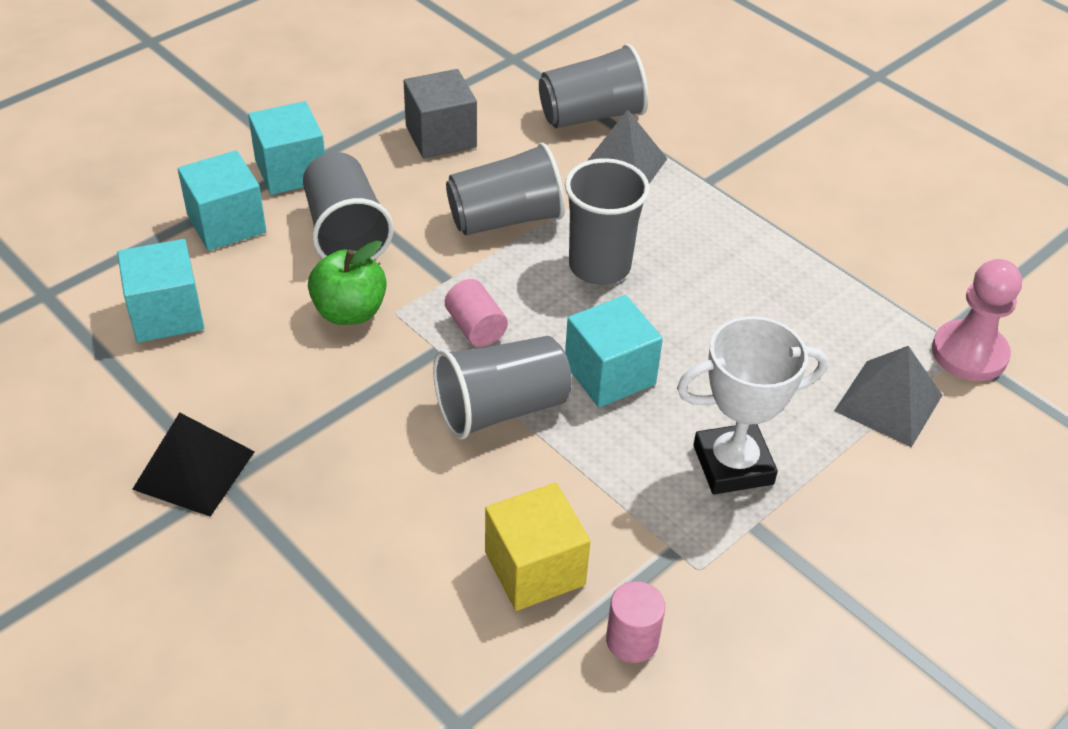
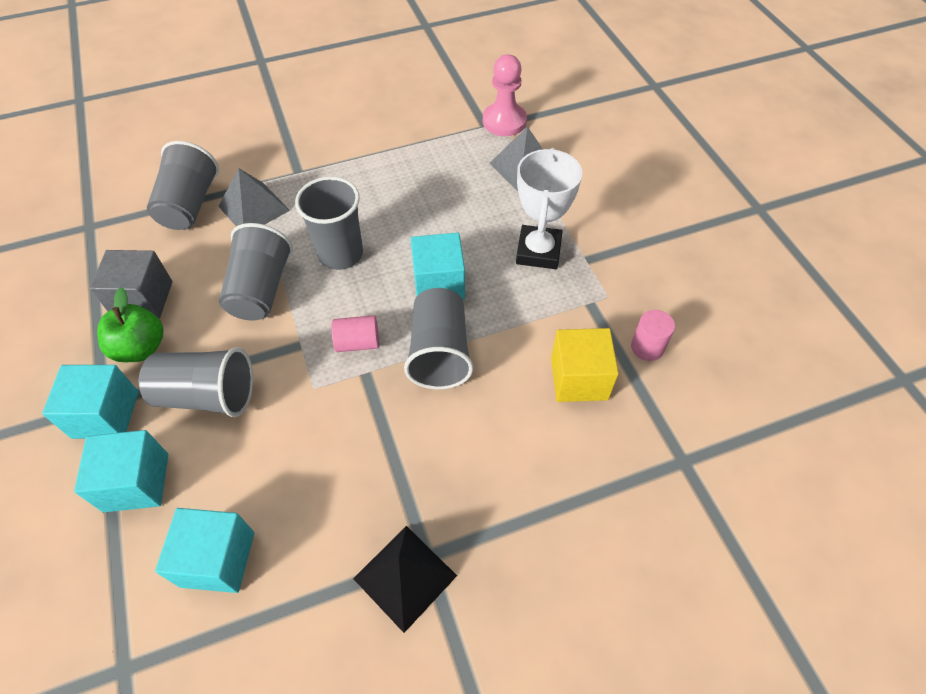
camera: 65 degrees left, 10 degrees up
(349, 312) = (296, 418): green apple -> green apple (141, 348)

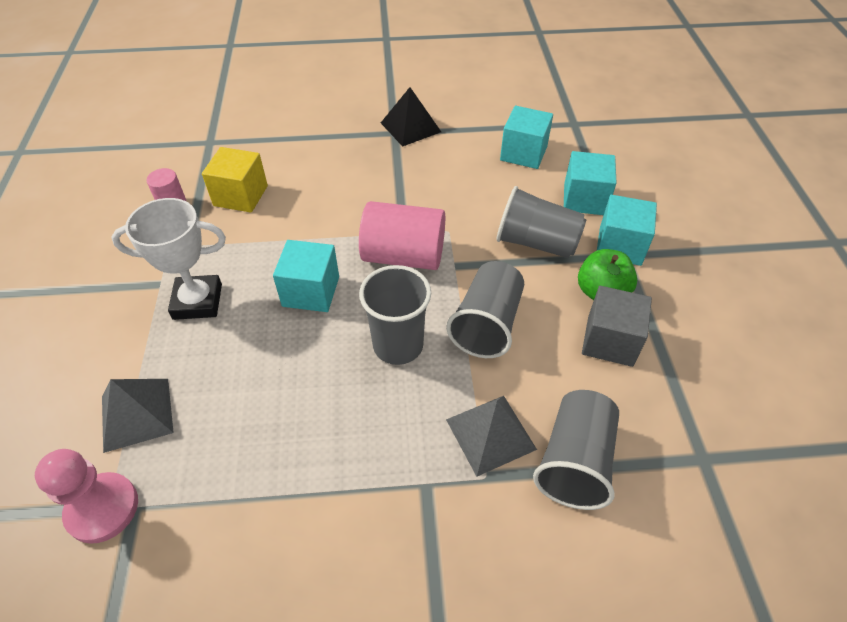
camera: 165 degrees left, 5 degrees down
(358, 342) = (403, 256): pink cylinder -> pink cylinder, size x1.96
(440, 352) = (337, 234): grey cup -> none
(538, 251) = (197, 301): white trophy -> white trophy turned 60 degrees clockwise

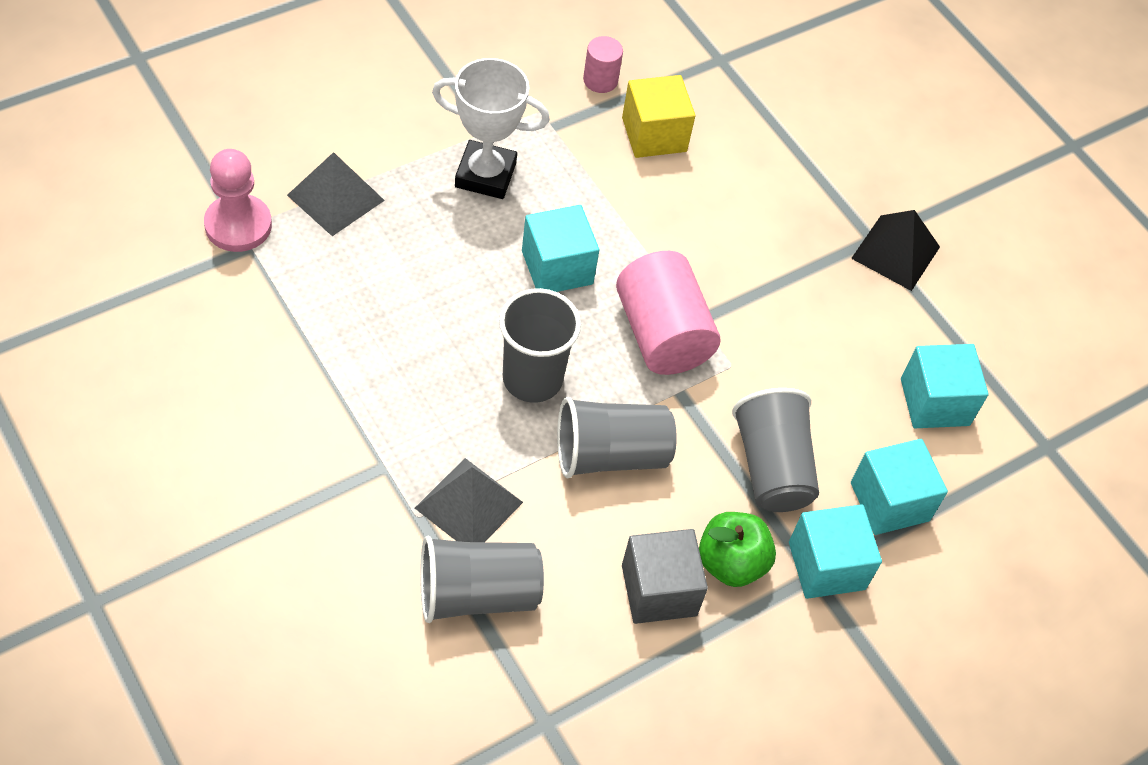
camera: 55 degrees right, 5 degrees up
(197, 301) = (485, 175): white trophy -> white trophy turned 45 degrees counterclockwise

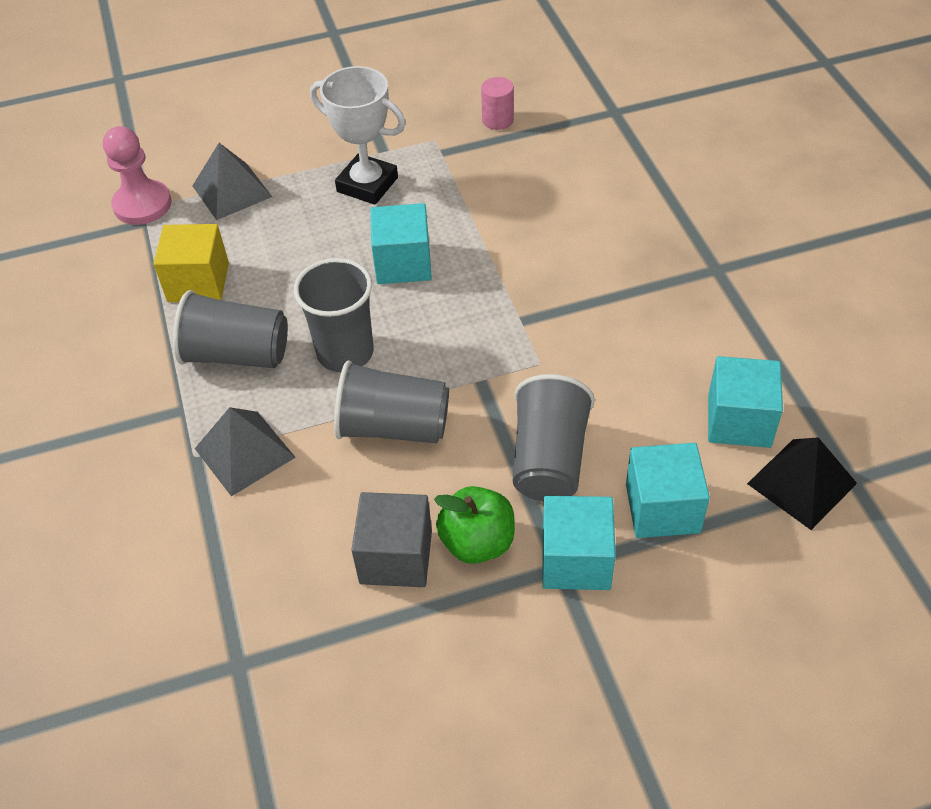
camera: 25 degrees right, 5 degrees down
(477, 594) = (221, 533): grey cup -> grey cup (237, 354)
(654, 134) = (532, 165): yellow cube -> yellow cube (198, 282)
(662, 334) = (481, 329): pink cylinder -> none
(895, 252) = (737, 282): black pyramid -> black pyramid (801, 483)

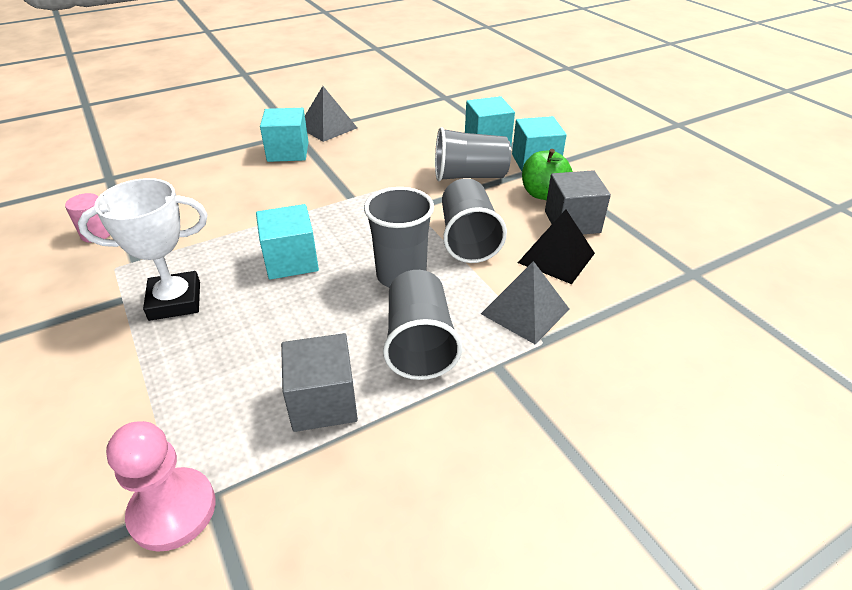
camera: 105 degrees left, 10 degrees down
(198, 282) = (323, 402): yellow cube -> grey cube
(232, 191) = (162, 413): grey pyramid -> grey pyramid (327, 127)
(367, 184) = (175, 301): white trophy -> white trophy turned 60 degrees clockwise
(739, 421) = (418, 123): turquoise cube -> turquoise cube (288, 152)
(801, 483) = (453, 108): black pyramid -> black pyramid (556, 258)

